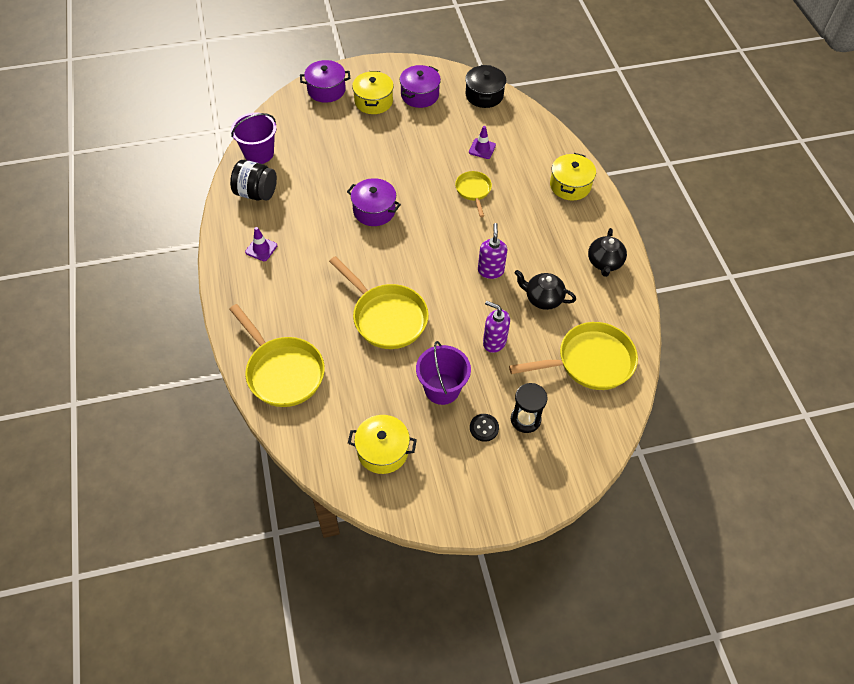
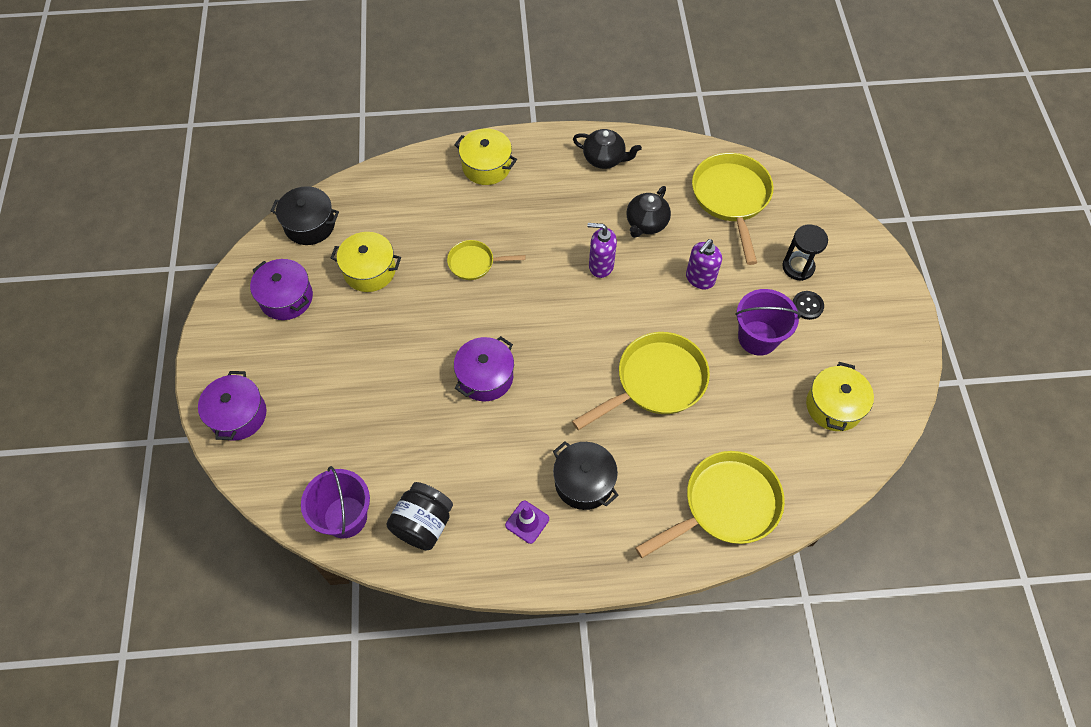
camera: 80 degrees left, 5 degrees up
(294, 279) = (584, 482): none -> black pot
(373, 101) = (281, 356): yellow pot -> yellow pot (369, 270)
(482, 149) = (405, 243): purple traffic cone -> none

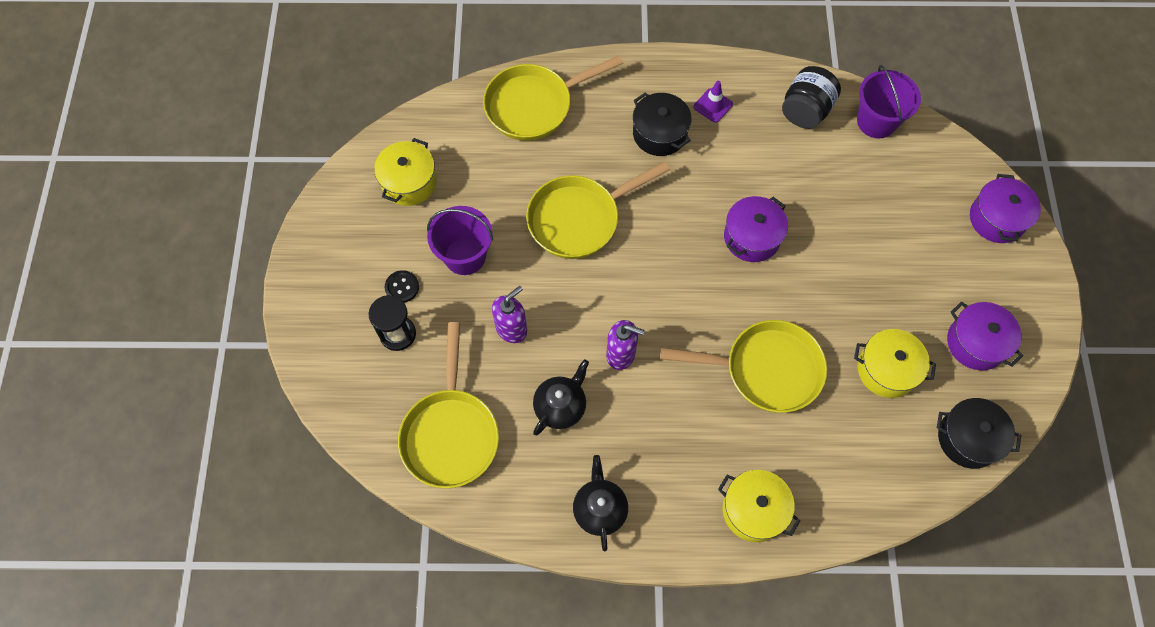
camera: 175 degrees left, 5 degrees up
(474, 263) = (766, 369): yellow pan -> yellow pan, size x1.83
(604, 159) = (600, 509): black teapot -> black teapot turned 60 degrees clockwise

